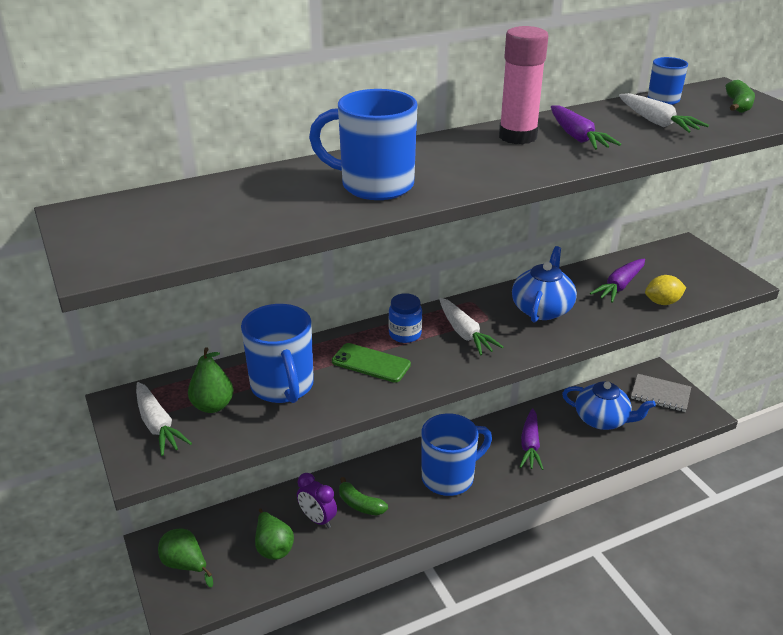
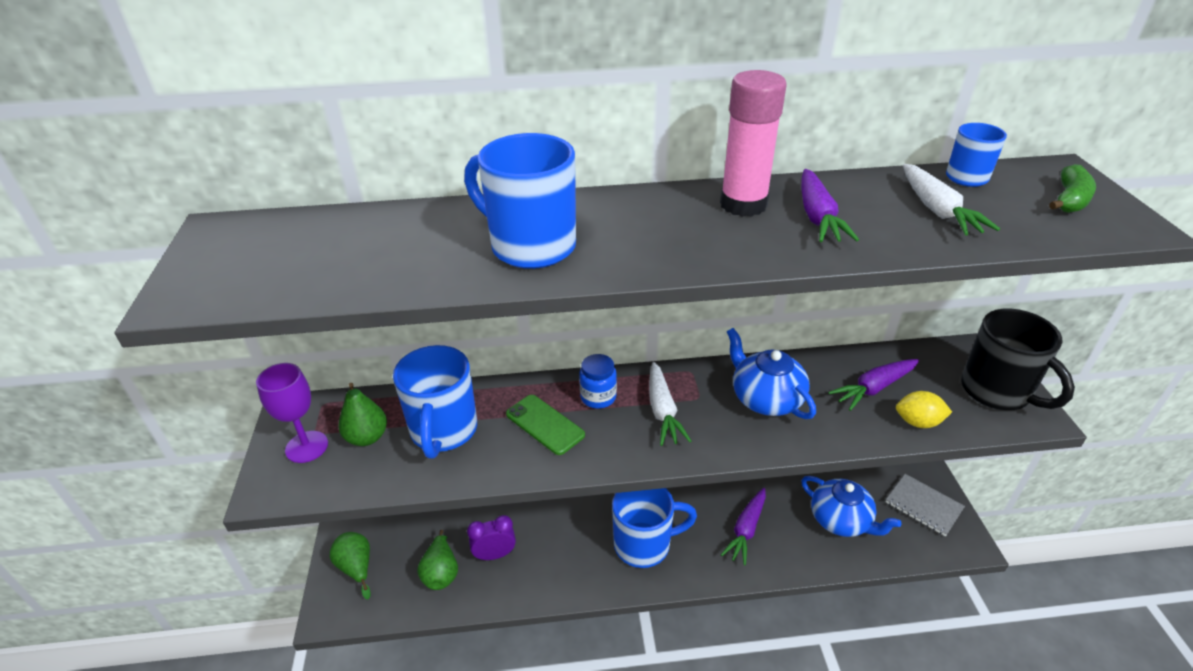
camera: 20 degrees right, 5 degrees up
(158, 425) = (307, 447): white carrot -> purple goblet
(317, 519) = (495, 554): purple clock -> purple clock turned 105 degrees clockwise
(360, 504) = (542, 550): green banana -> none
(542, 309) = (765, 399): blue teapot -> blue teapot turned 75 degrees counterclockwise
(707, 272) = (997, 392): none -> black mug

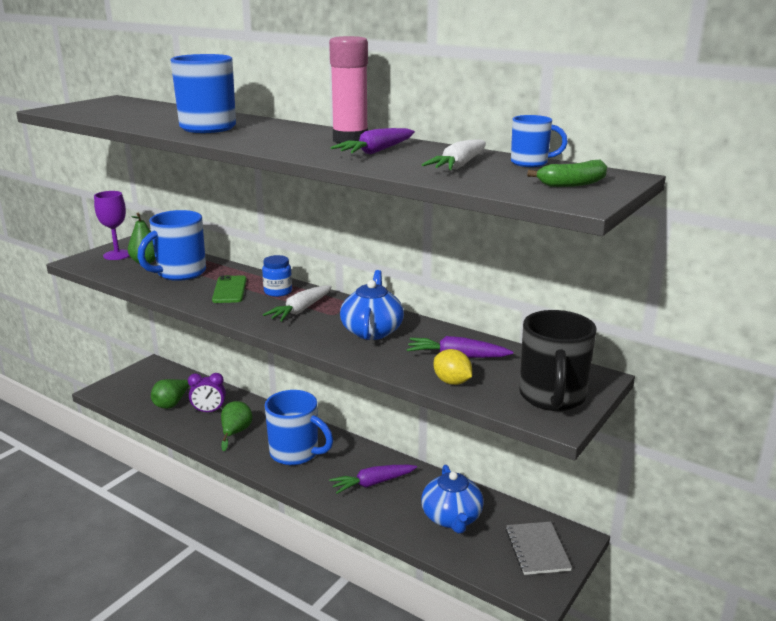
camera: 40 degrees right, 15 degrees down
(356, 567) = (139, 380): green pear -> green pear (235, 432)
(495, 554) = (209, 411): purple clock -> purple clock turned 150 degrees clockwise

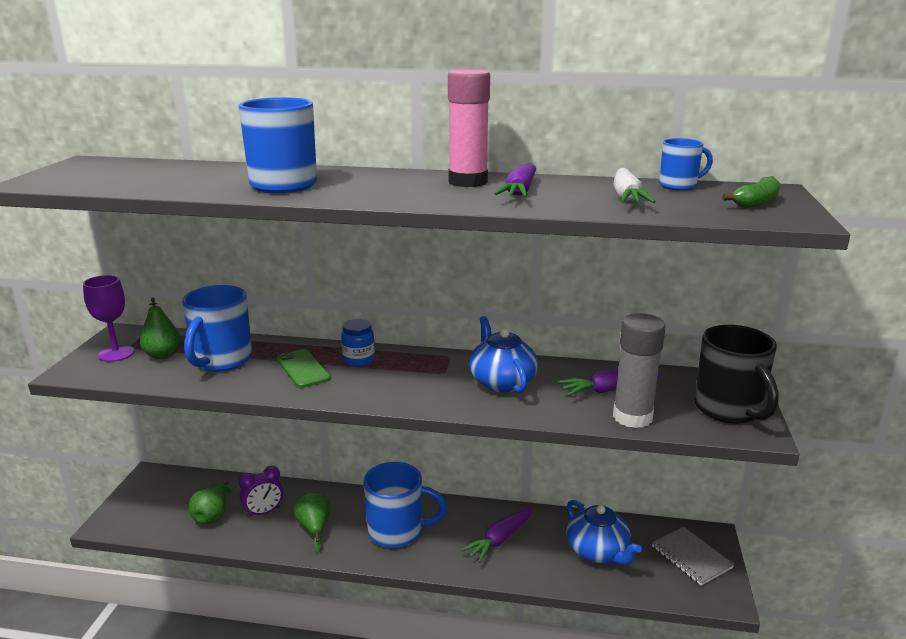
camera: 25 degrees left, 0 degrees up
(300, 310) = (406, 375): white carrot -> none
(452, 382) = (632, 417): yellow lemon -> grey glue stick

